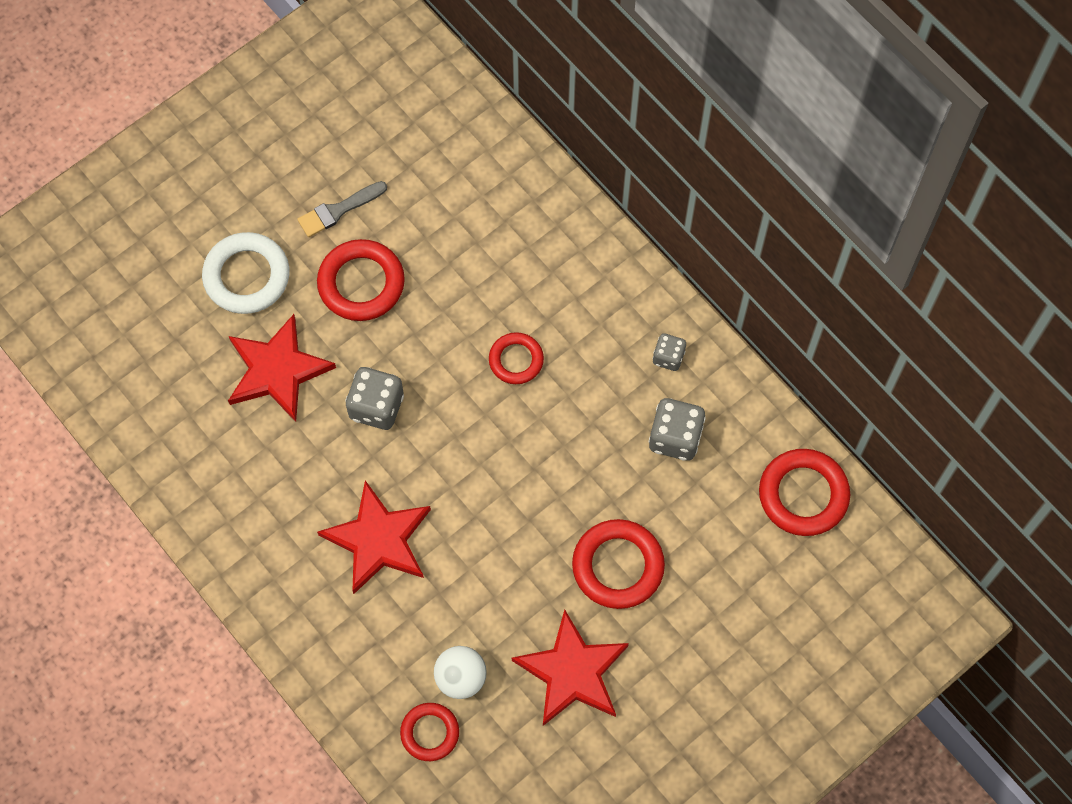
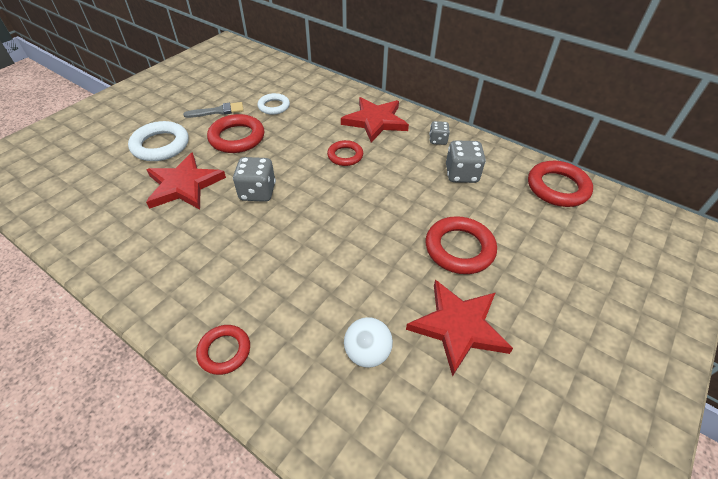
camera: 15 degrees left, 20 degrees down
(338, 210) = (218, 111): grey brush -> grey brush turned 150 degrees counterclockwise
(378, 540) = (274, 267): red star -> red star (375, 121)
(429, 217) = (274, 106): none -> white ring
(430, 733) = (353, 408): red ring -> red ring (224, 351)

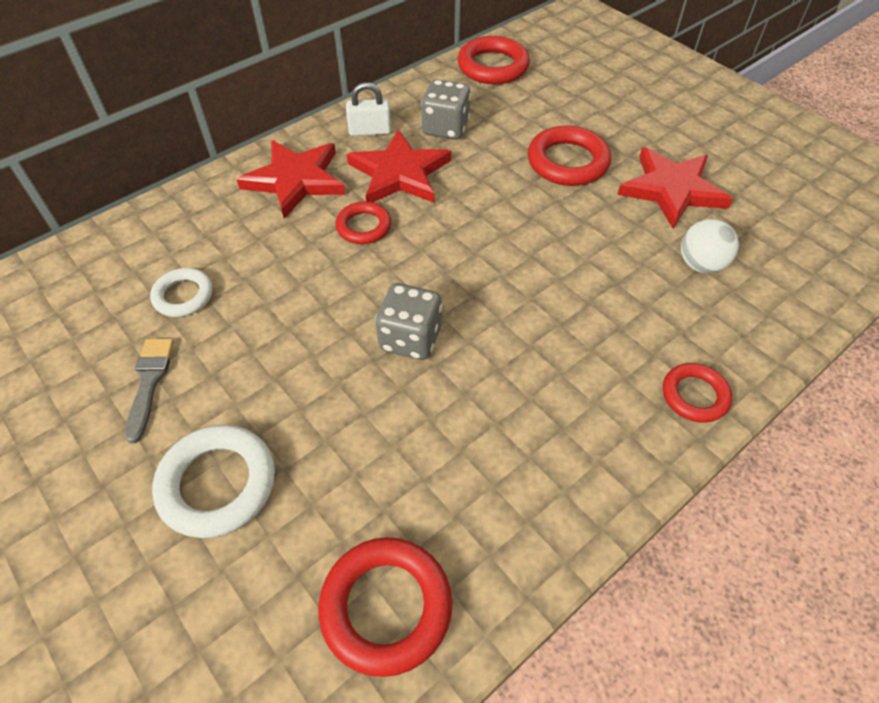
camera: 75 degrees left, 5 degrees up
(184, 185) = (357, 441): red star -> red star (399, 173)
(237, 138) = (253, 357): red ring -> red ring (386, 607)
(438, 140) = (370, 131): grey dice -> white padlock

